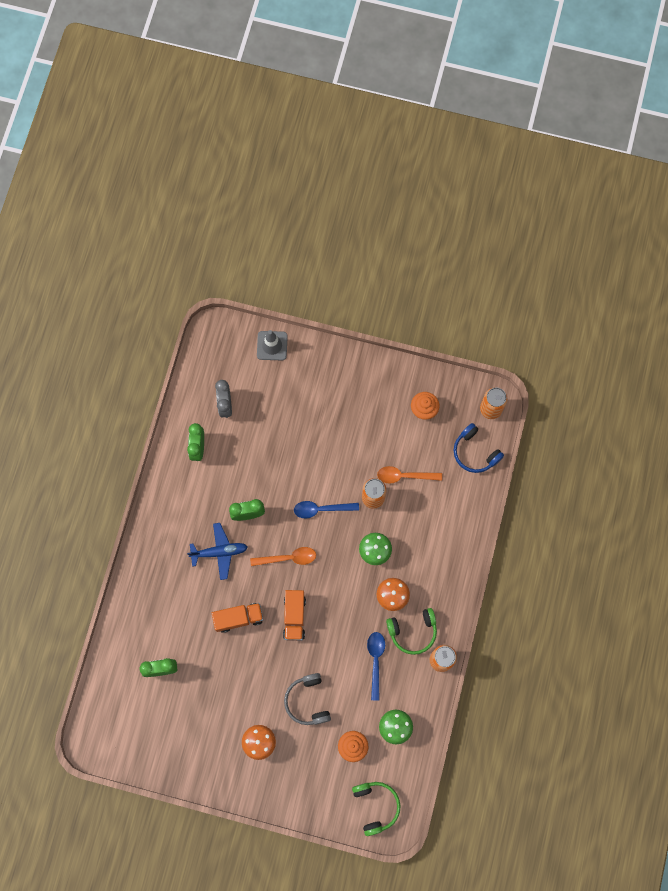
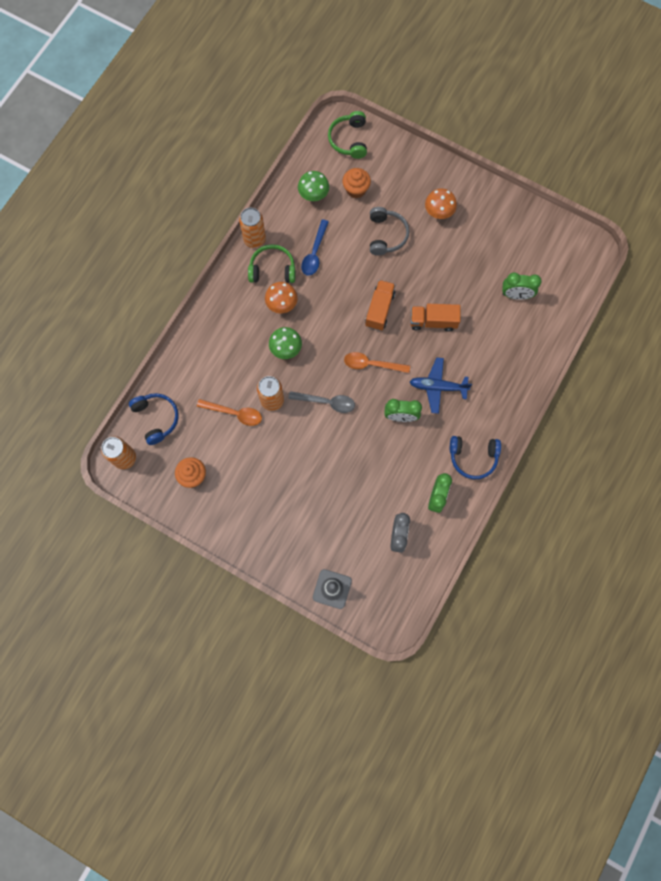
camera: 165 degrees left, 0 degrees up
(172, 493) = (473, 457): none -> blue headphones
(321, 509) = (327, 402): blue spoon -> grey spoon

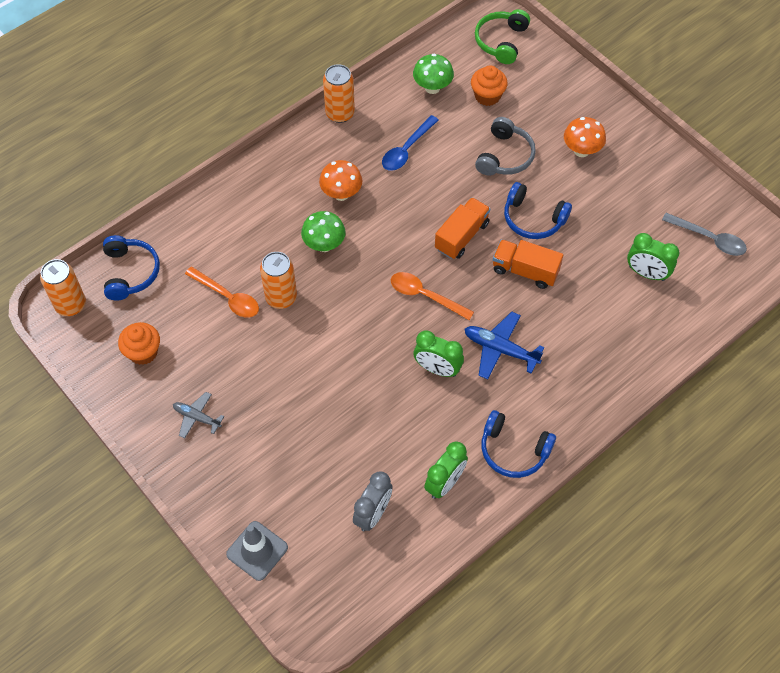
camera: 20 degrees right, 15 degrees down
(251, 510) = (197, 417): none -> grey plane
(272, 269) = (347, 152): green headphones -> none
(327, 402) = (349, 322): grey spoon -> grey spoon (709, 239)
(424, 279) = (533, 219): none -> blue headphones

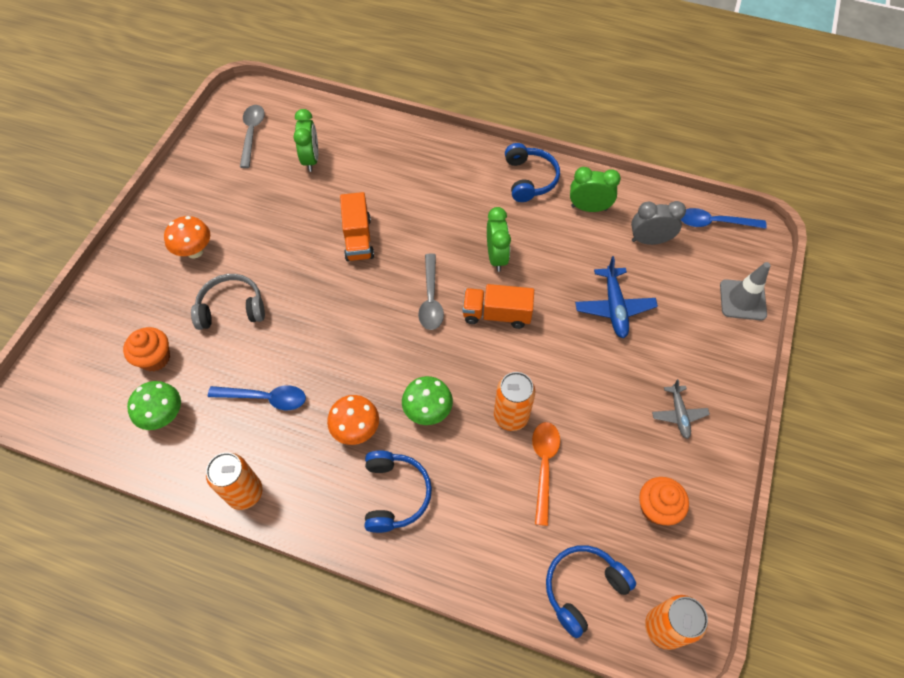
camera: 120 degrees left, 0 degrees up
(355, 592) = (714, 223): none -> blue spoon
(425, 295) = (431, 299): orange spoon -> grey spoon
(461, 236) = (348, 301): orange truck -> orange truck (496, 314)
(500, 349) = (448, 223): blue plane -> blue plane (614, 307)
(501, 41) = (65, 381): green headphones -> none
(533, 219) = (297, 256): blue headphones -> blue headphones (395, 494)

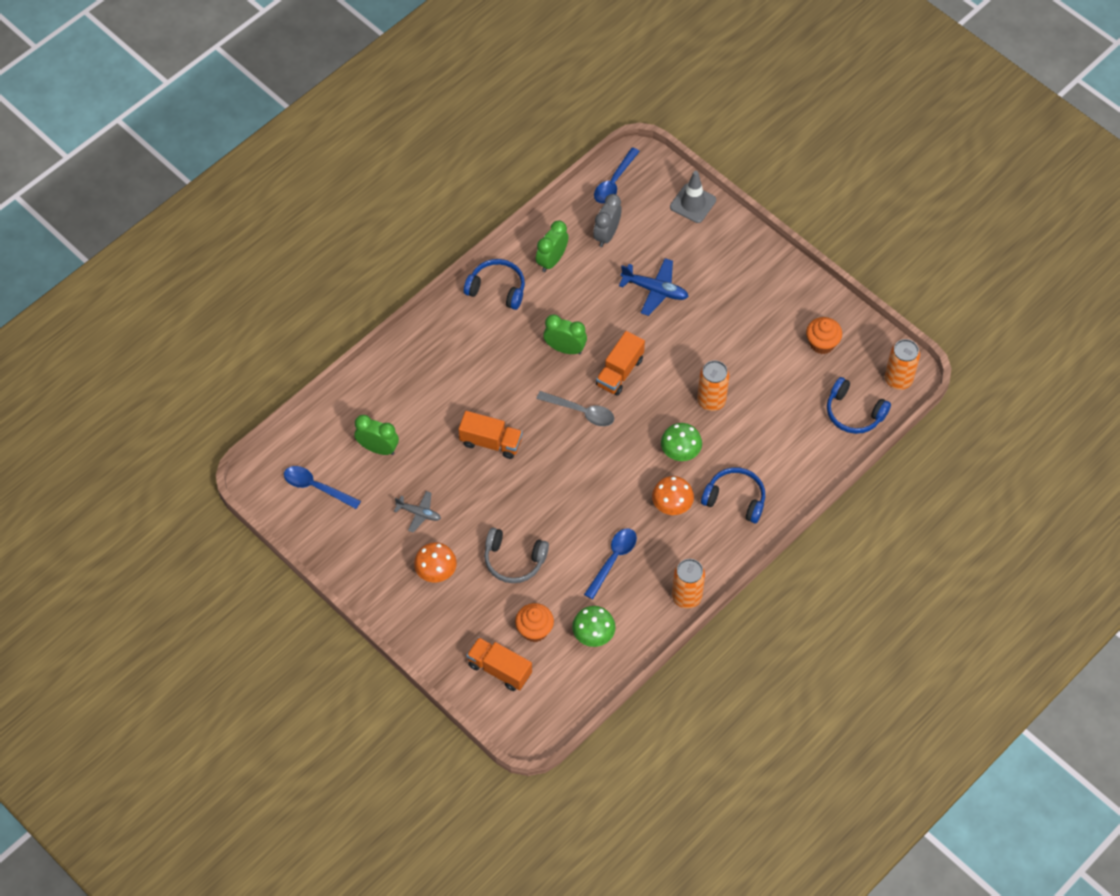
camera: 65 degrees left, 0 degrees up
(99, 345) = (499, 669): none -> orange truck
(231, 308) = (514, 560): grey headphones -> grey headphones turned 90 degrees counterclockwise
(252, 133) = (316, 487): grey spoon -> blue spoon
(544, 465) = (759, 396): orange spoon -> none
(583, 588) = (854, 413): blue headphones -> blue headphones turned 45 degrees counterclockwise
(679, 414) = (762, 294): grey plane -> grey plane (419, 513)

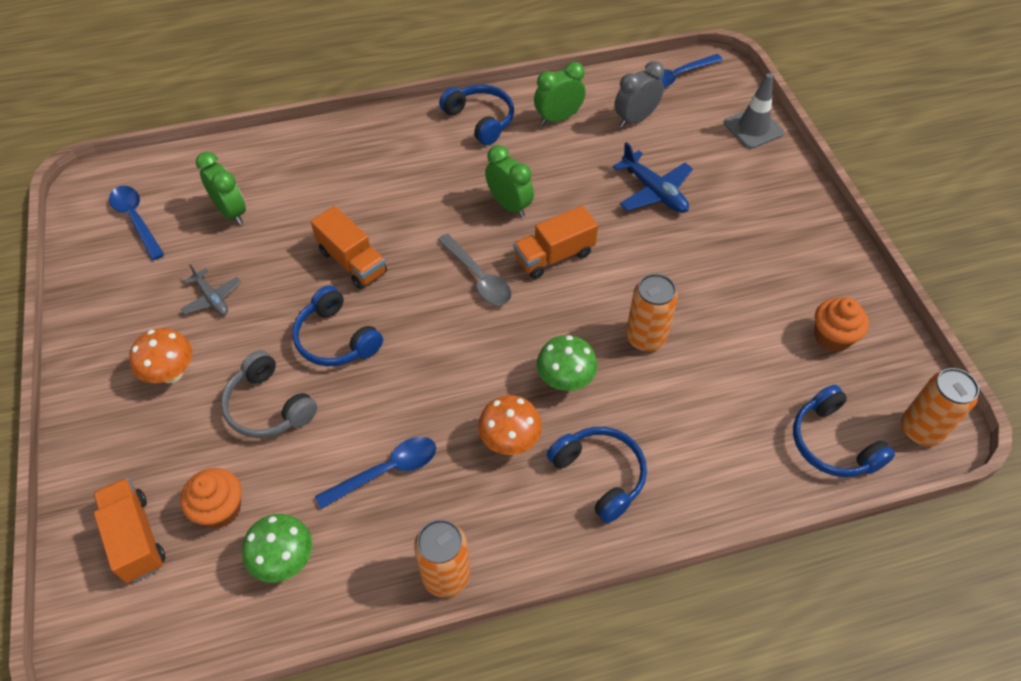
camera: 30 degrees right, 5 degrees down
(521, 498) = (336, 339): none -> blue headphones

